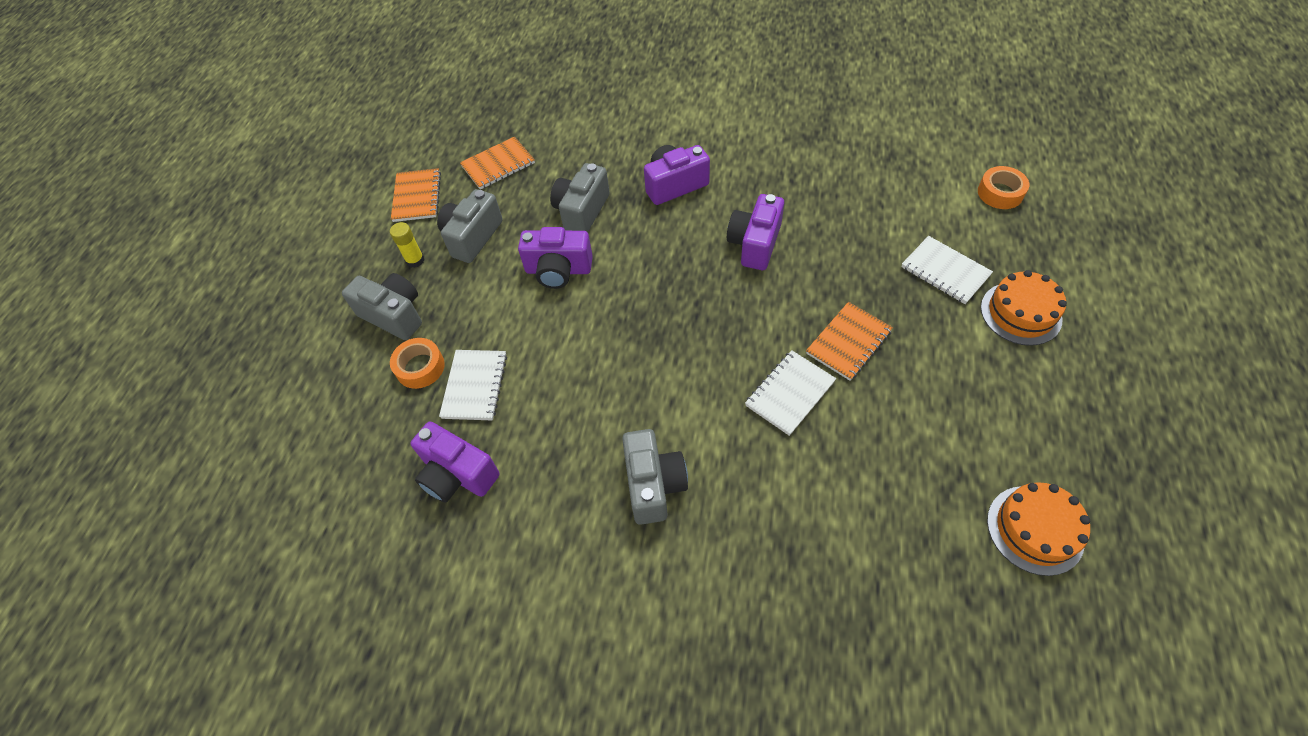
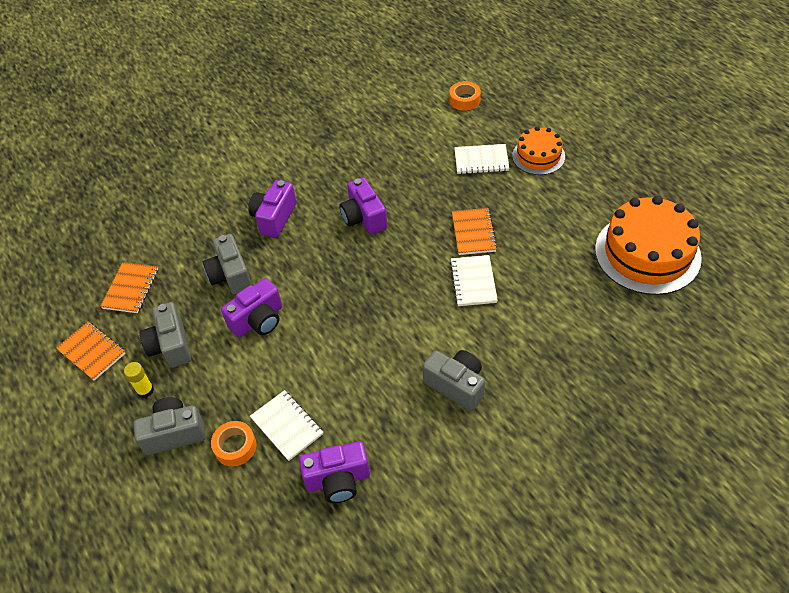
camera: 45 degrees left, 5 degrees down
(1035, 529) = (647, 253): orange cake -> orange cake, size x1.77

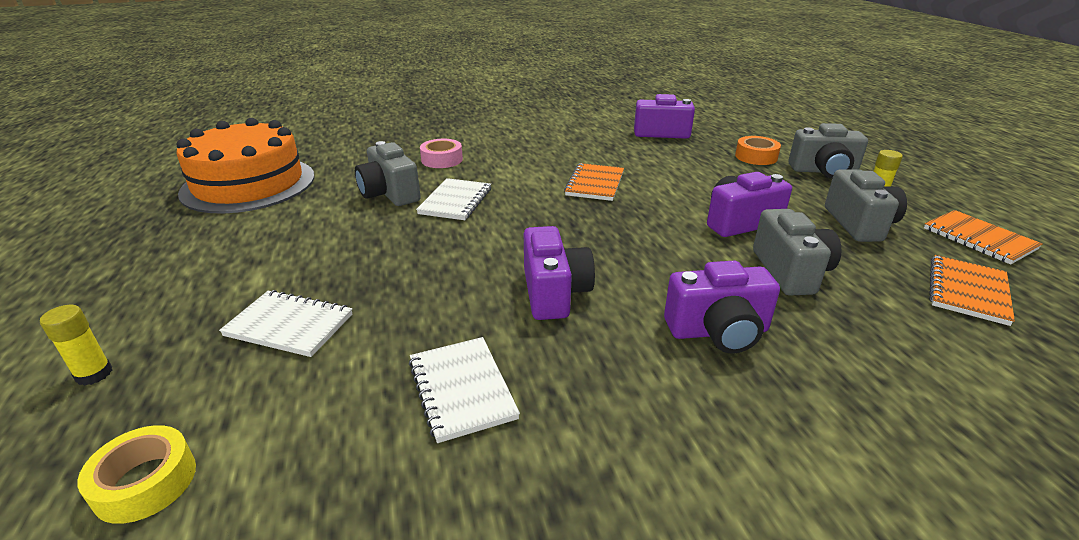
camera: 165 degrees left, 20 degrees down
(274, 218) = (718, 331): purple camera -> purple camera turned 45 degrees clockwise
(287, 426) = (704, 158): white notebook -> white notebook (462, 389)
(456, 385) = (533, 151): grey camera -> grey camera (390, 194)
(464, 100) = (145, 482): orange tape -> yellow tape
(473, 232) = (409, 239): orange notebook -> orange notebook (595, 184)
(530, 340) = (442, 160): none -> pink tape
(535, 119) = (94, 374): none -> yellow glue stick
(538, 156) = (196, 306): orange cake -> none

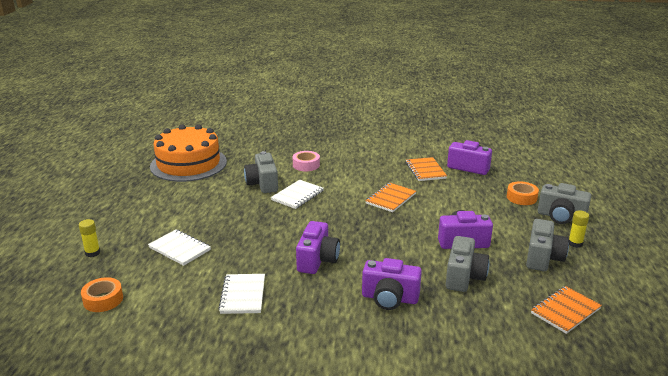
camera: 20 degrees right, 5 degrees down
(145, 482) = (103, 300): yellow tape -> orange tape
(978, 239) = (617, 283): orange notebook -> orange notebook (425, 170)

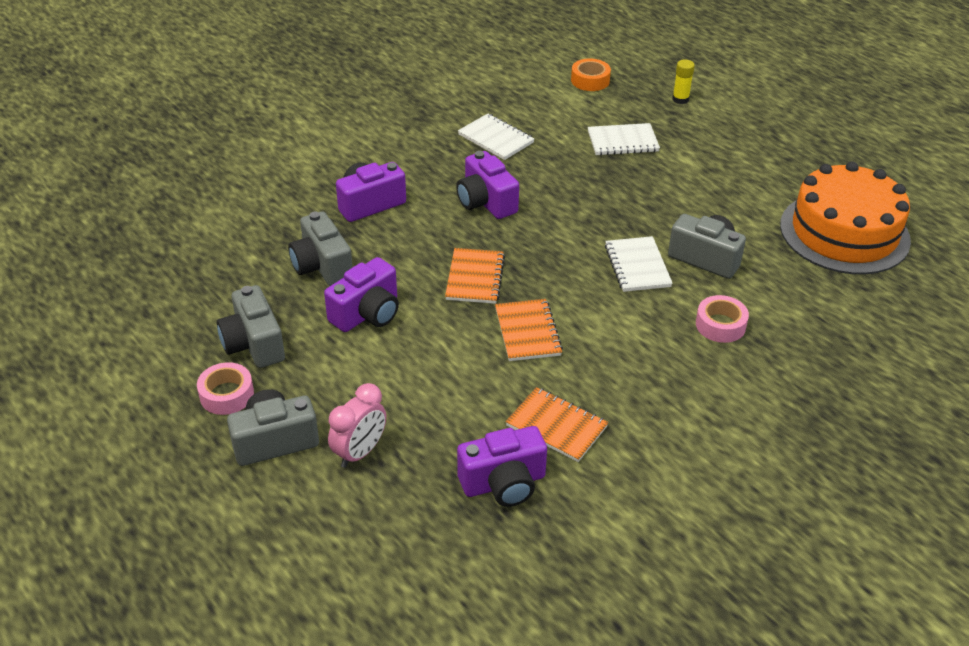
camera: 135 degrees right, 15 degrees up
(521, 197) = (360, 452): orange tape -> pink clock
(565, 311) = (189, 283): orange notebook -> orange notebook (475, 278)
(575, 243) = (226, 394): yellow glue stick -> pink tape

